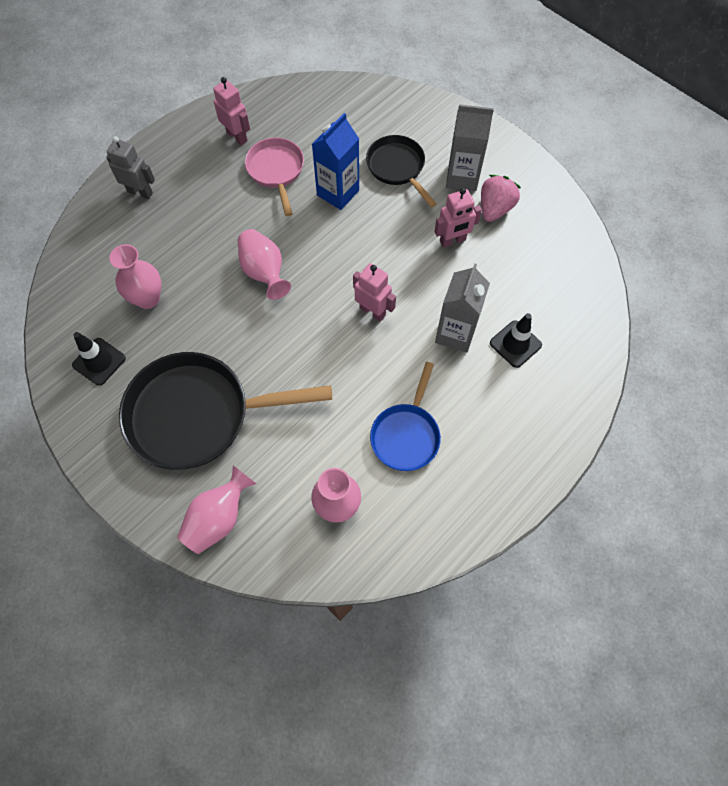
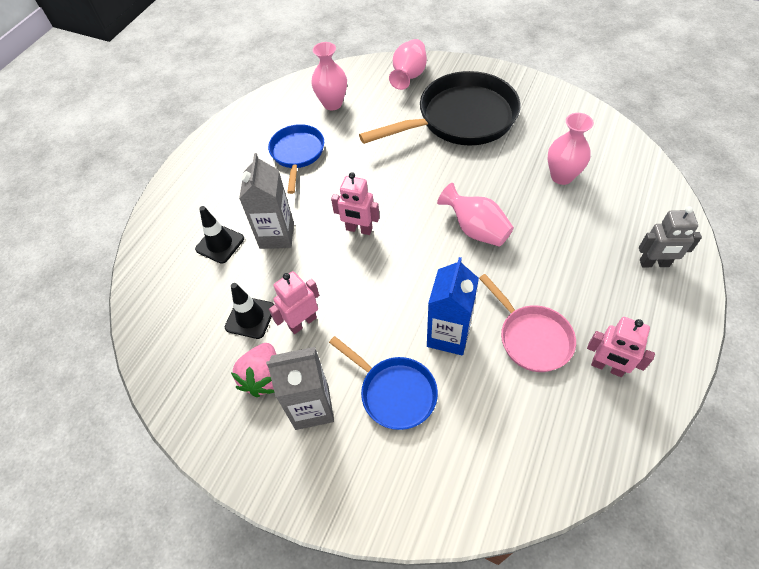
camera: 165 degrees right, 10 degrees down
(99, 361) = (561, 125): black traffic cone -> black traffic cone (250, 317)
(397, 168) = (394, 392): black pan -> blue pan

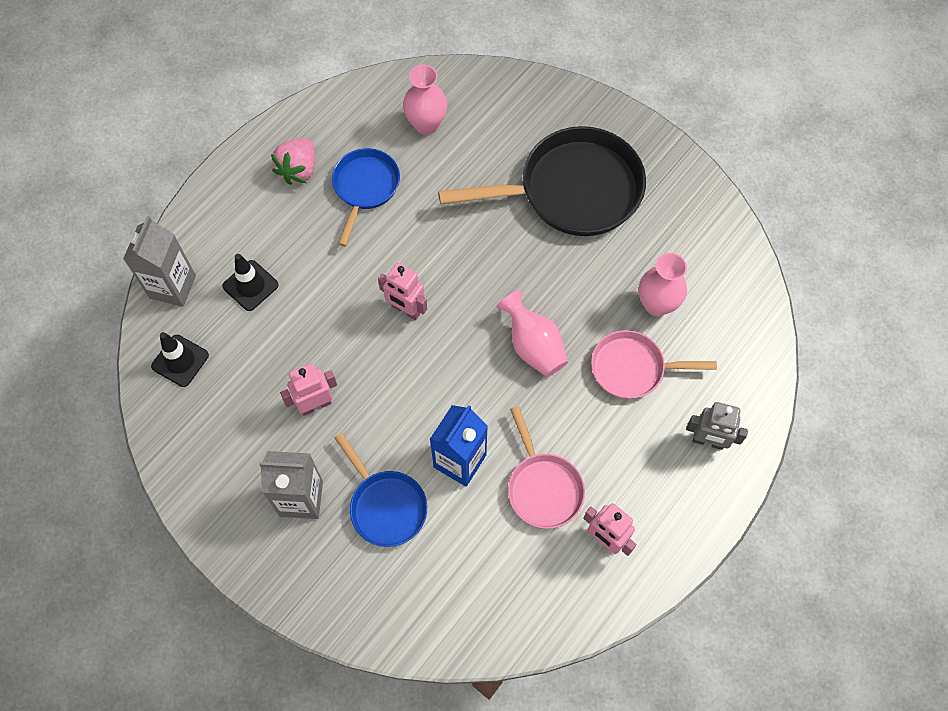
camera: 10 degrees right, 10 degrees up
(250, 317) = (263, 384): black traffic cone -> black traffic cone (180, 361)
(263, 377) = (261, 454): pink strawberry -> pink strawberry (298, 170)
(277, 235) = (314, 292): grey carton -> grey carton (172, 287)
(408, 76) = (532, 107): pink vase -> none
(564, 225) = (632, 368): none -> pink pan

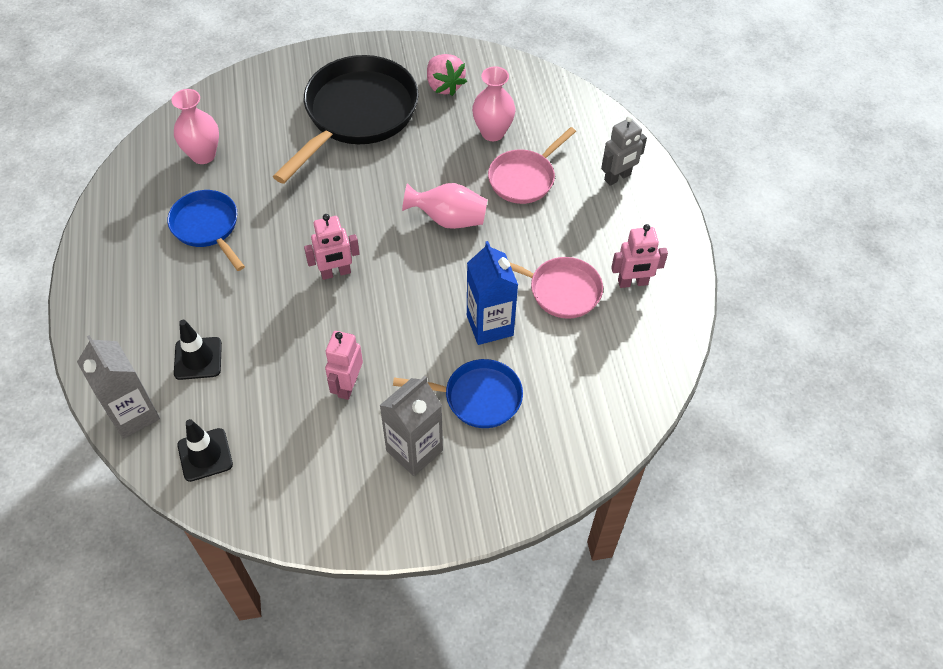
camera: 50 degrees left, 10 degrees down
(298, 170) = (139, 257): pink strawberry -> pink strawberry (444, 86)

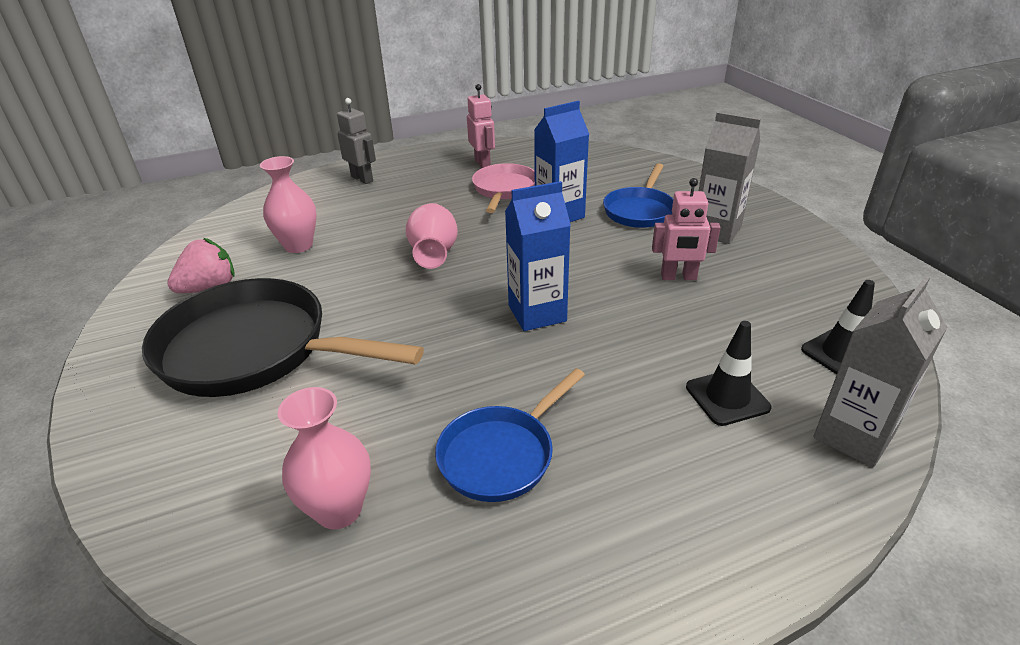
camera: 100 degrees left, 20 degrees down
(335, 273) = (537, 313): pink robot -> blue carton
(477, 397) = (639, 210): blue pan -> blue pan turned 150 degrees counterclockwise
(524, 178) = (368, 220): pink pan -> none

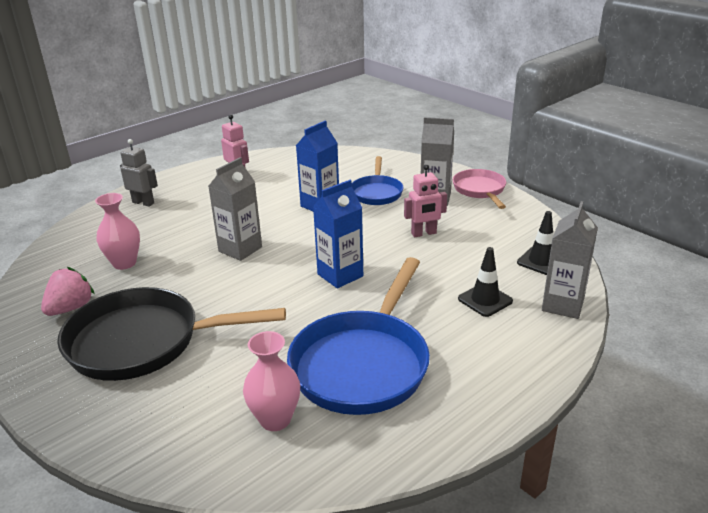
camera: 20 degrees left, 5 degrees down
(434, 253) = (240, 249): pink vase -> grey carton
(501, 454) = (363, 364): blue pan -> blue pan, size x1.79
(504, 189) = (267, 193): pink pan -> pink pan (480, 190)

